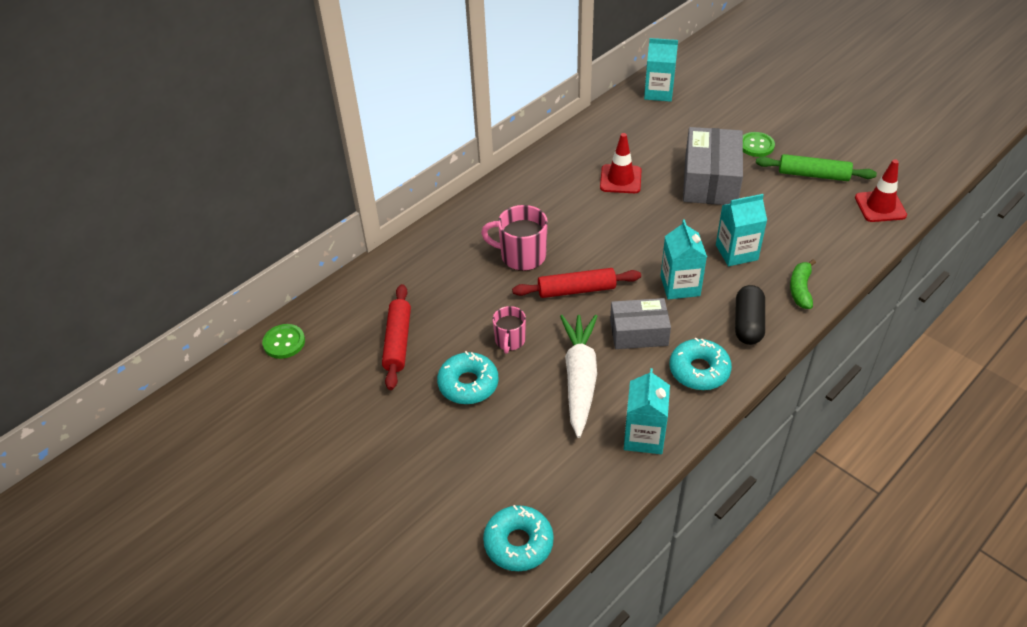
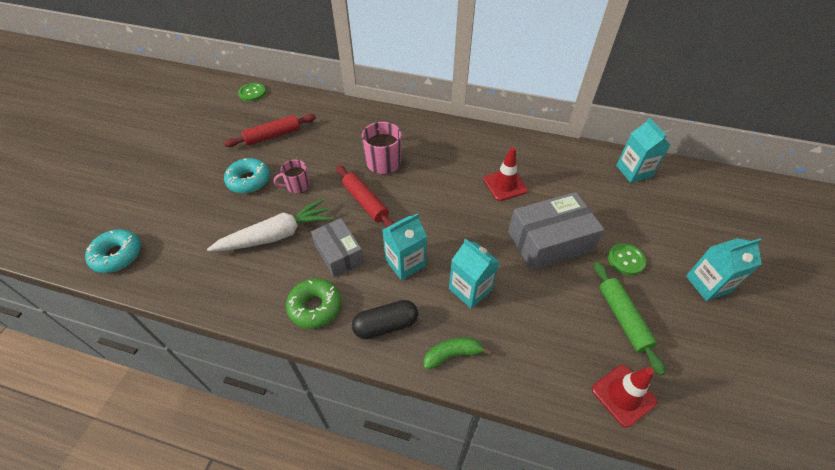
camera: 60 degrees right, 5 degrees up
(644, 436) = (232, 293): turquoise carton -> turquoise carton (708, 284)
(699, 370) = (315, 307): turquoise donut -> green donut

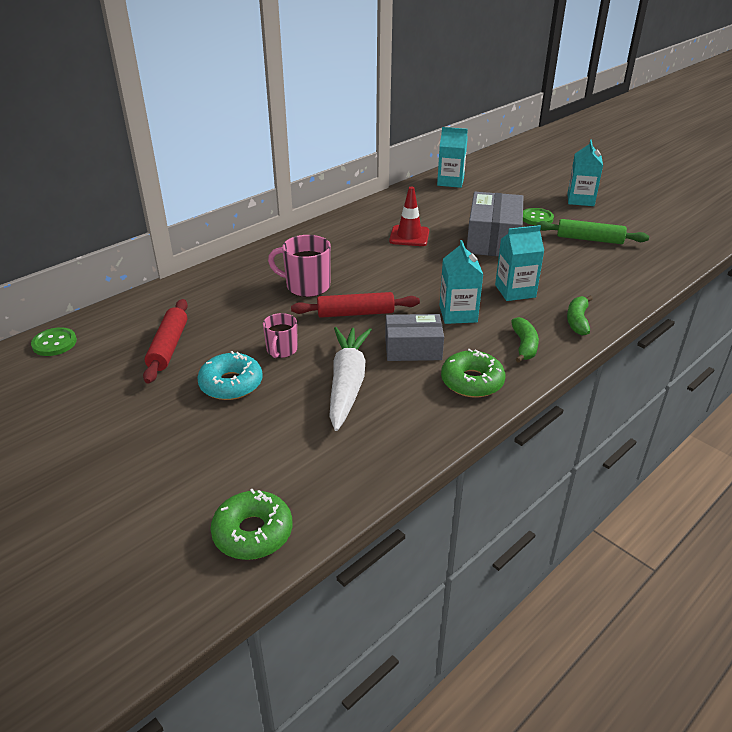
camera: 60 degrees left, 15 degrees down
(117, 255) = (253, 533): turquoise donut -> green donut
(386, 325) = (524, 346): black capsule -> green banana
(623, 395) = (653, 263): red traffic cone -> none

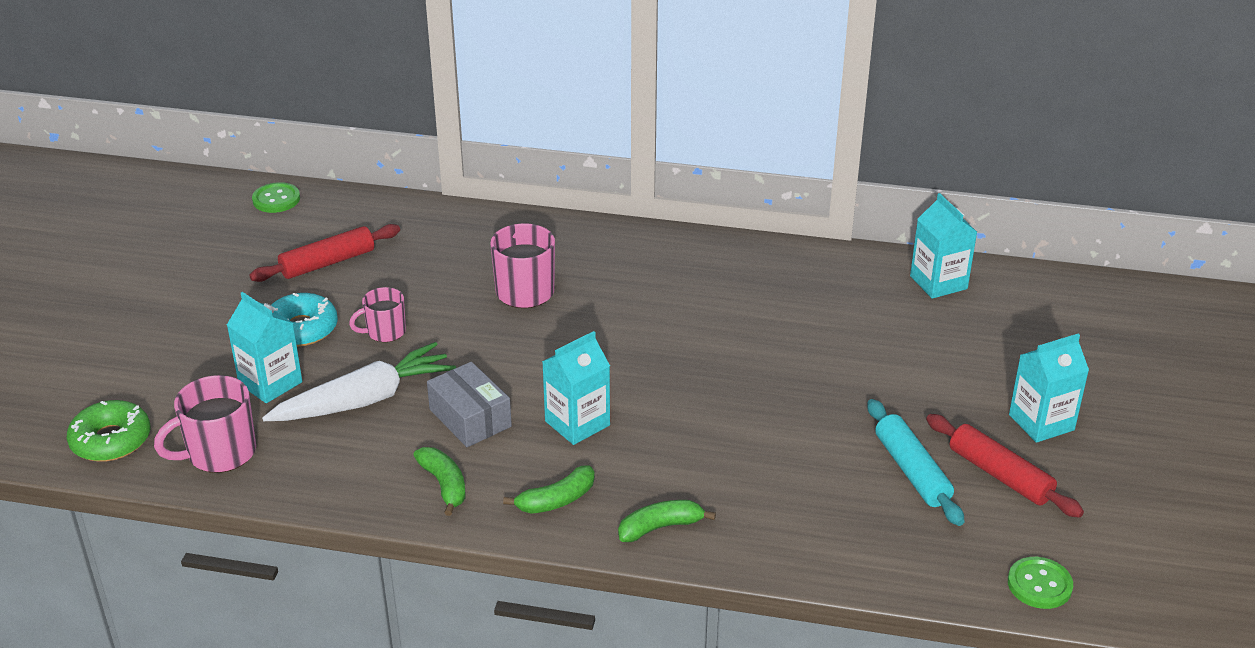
camera: 55 degrees right, 0 degrees up
(335, 473) = (220, 453): none -> pink mug
(355, 313) = (502, 348): red rolling pin -> red rolling pin (1000, 475)
(409, 236) = (729, 312): red traffic cone -> none
(472, 381) = (444, 485): green donut -> green banana
(493, 240) = (802, 384): grey box -> none
(515, 291) = (681, 450): turquoise carton -> turquoise carton (270, 383)
(536, 218) = (919, 400): green button -> green button (1039, 585)
(589, 239) = (911, 471): green rolling pin -> turquoise rolling pin

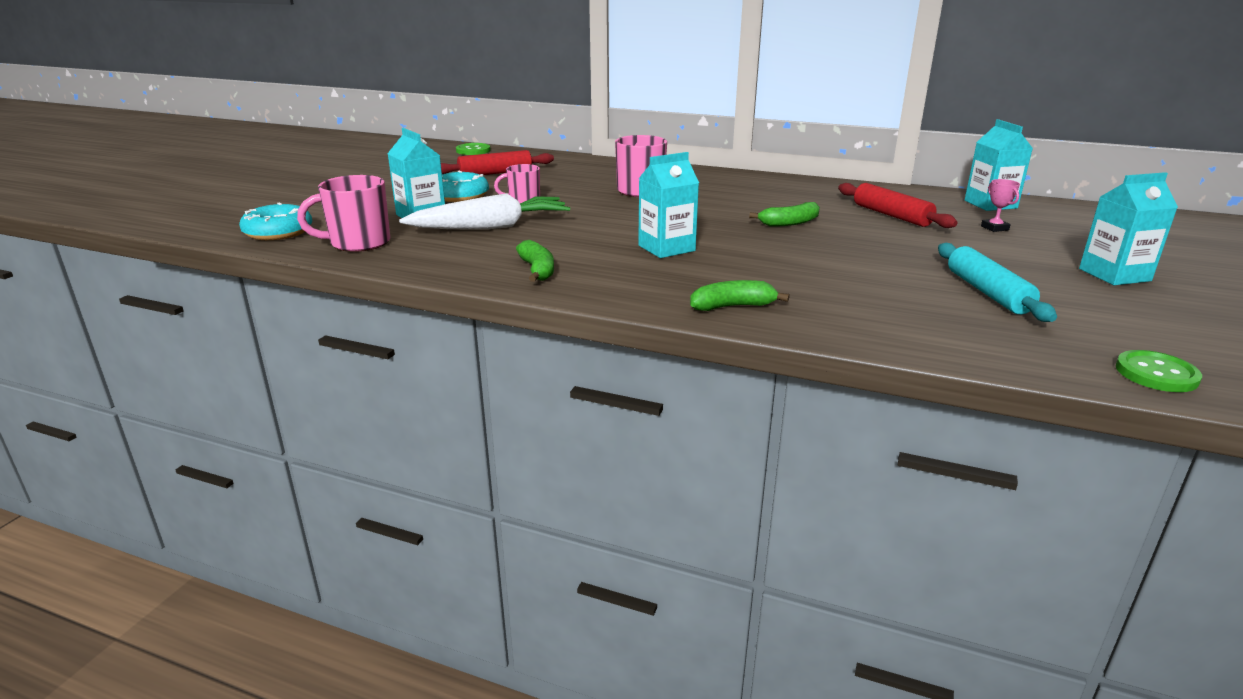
camera: 10 degrees right, 10 degrees down
(111, 440) = (278, 232): green donut -> turquoise donut
(470, 418) = (574, 240): grey box -> none
(556, 500) = (636, 285): green banana -> green banana (789, 223)
(936, 338) = (994, 228): none -> pink trophy
(1000, 475) = (1082, 301): red rolling pin -> red rolling pin (891, 215)

